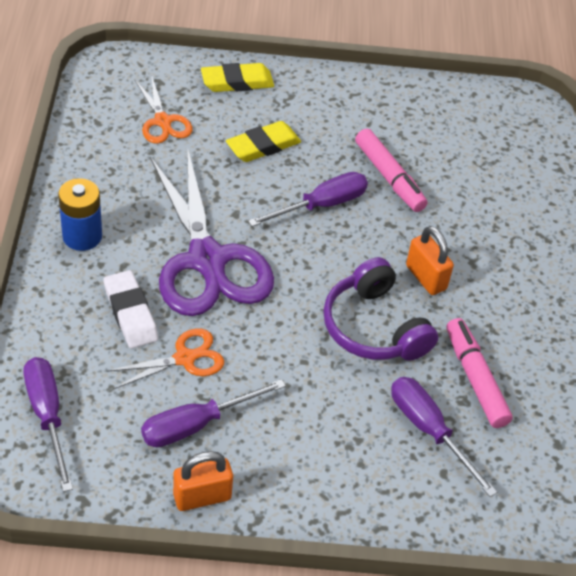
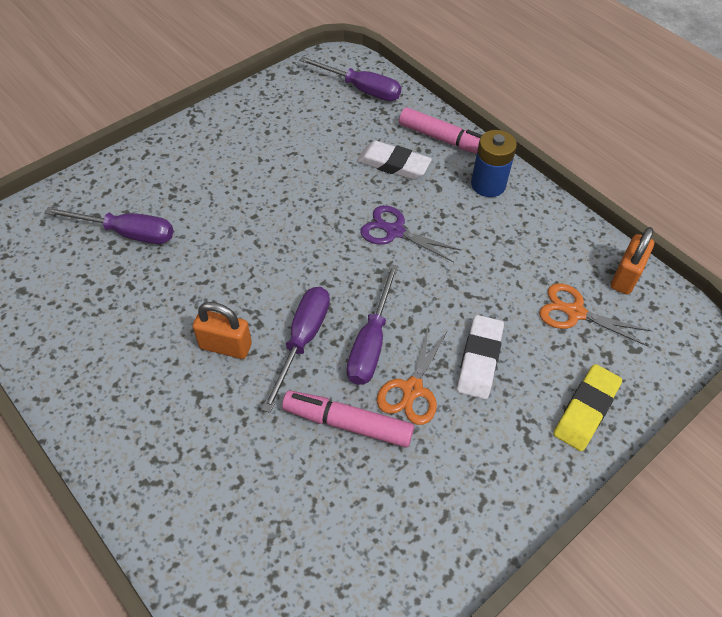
camera: 140 degrees right, 5 degrees up
(184, 358) = (329, 164): orange scissors -> orange scissors (412, 389)
(196, 424) = (278, 138): purple screwdriver -> purple screwdriver (303, 340)
(202, 497) = (234, 110): orange padlock -> orange padlock (625, 276)
(207, 260) = (395, 231): purple scissors -> purple scissors, size x0.48
(263, 146) = (479, 360): yellow eraser -> white eraser
(374, 327) = (229, 274): purple headphones -> none
(475, 378) = (119, 292): pink marker -> pink marker (445, 140)

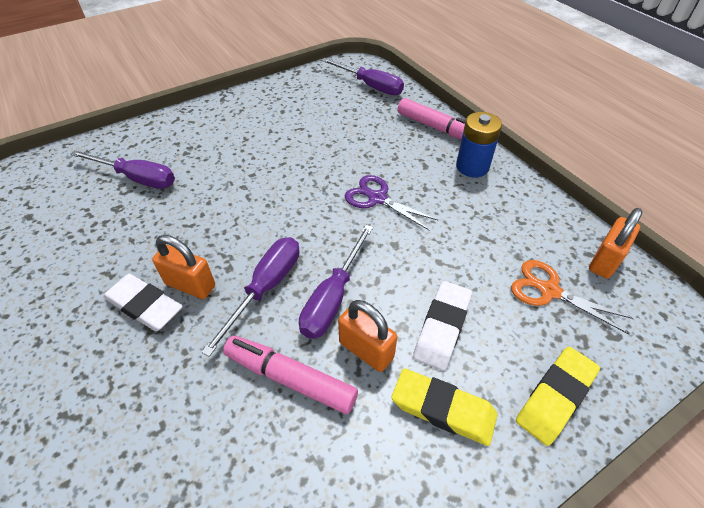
camera: 10 degrees right, 5 degrees down
(393, 164) = (387, 144): white eraser -> white eraser (144, 305)
(412, 389) = (366, 350): orange scissors -> orange padlock
(490, 432) = (443, 409): none -> yellow eraser

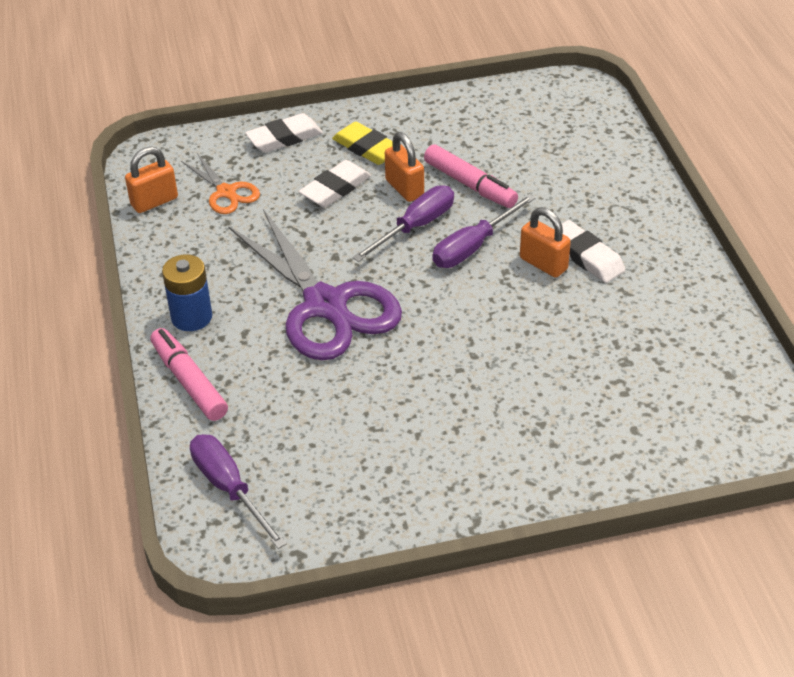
camera: 160 degrees left, 5 degrees down
(137, 178) = (604, 396): purple screwdriver -> none
(377, 198) = (325, 305): purple scissors -> purple scissors, size x2.06
(555, 397) = (284, 138): yellow eraser -> white eraser

